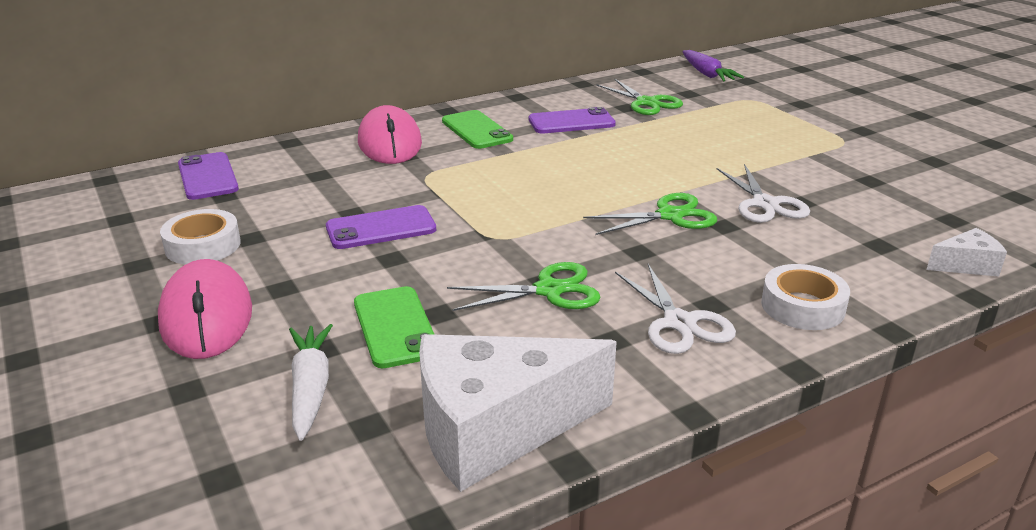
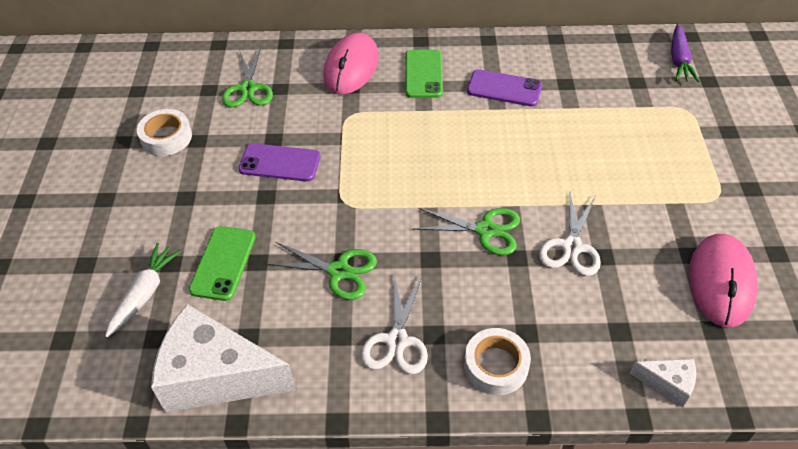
camera: 30 degrees right, 20 degrees up
(206, 315) = (130, 205): pink mouse -> pink mouse (721, 282)
(208, 177) = (211, 65): purple phone -> none
(647, 103) = (588, 84): green scissors -> green scissors (248, 89)

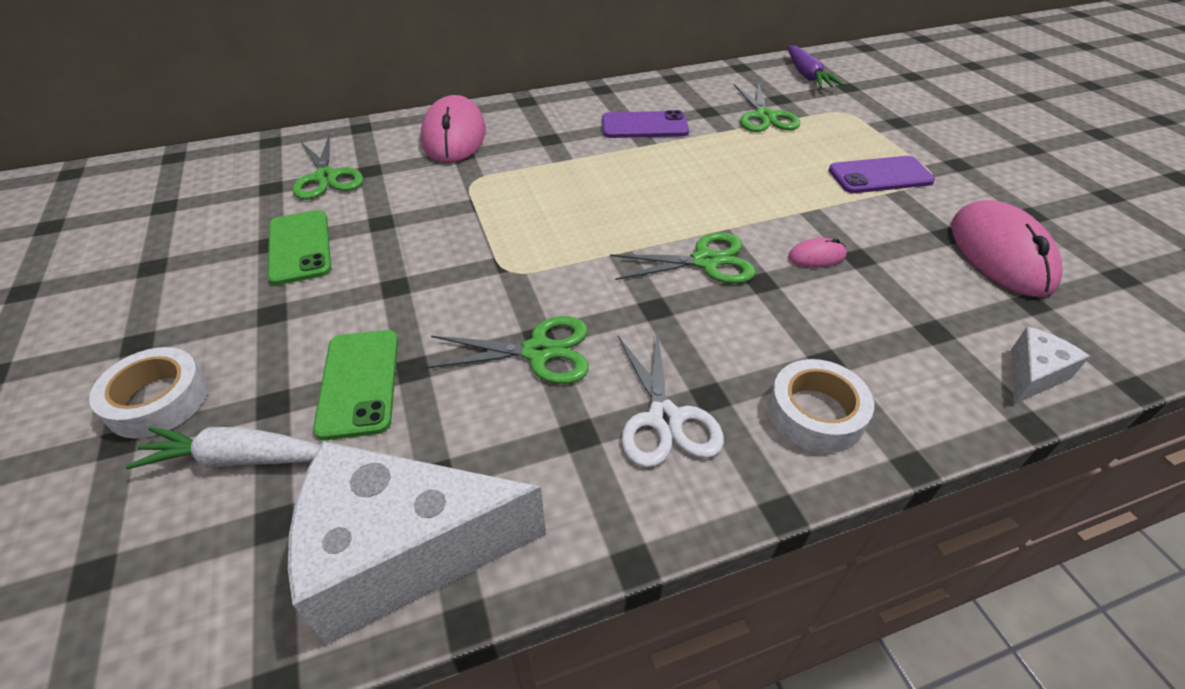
camera: 20 degrees left, 5 degrees down
(145, 294) = (237, 458): white carrot -> white carrot turned 90 degrees counterclockwise
(166, 137) = (222, 249): white tape -> white tape (158, 400)
(280, 163) = (400, 245): purple phone -> purple phone (880, 176)
(423, 74) = (545, 128): green phone -> green phone (299, 247)
(571, 247) = (816, 256): white scissors -> pink mouse
(611, 100) = (764, 117): none -> green scissors
(667, 384) = (1032, 375): white cheese -> white cheese turned 45 degrees counterclockwise

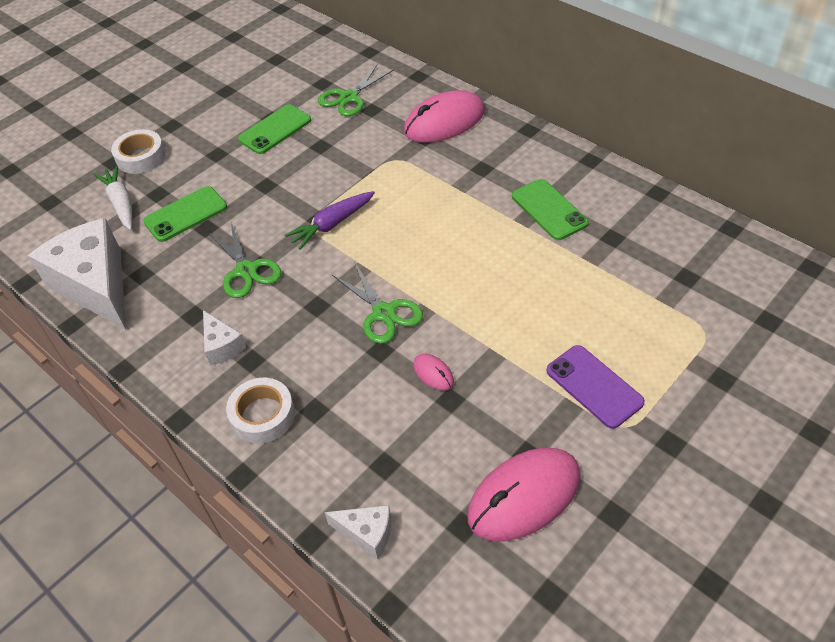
camera: 65 degrees right, 5 degrees up
(644, 126) = (549, 210): purple phone -> green phone
(664, 419) = (222, 346): white scissors -> white cheese
(764, 117) = (637, 277): green scissors -> none
(807, 76) = (763, 282): purple carrot -> purple carrot (332, 224)

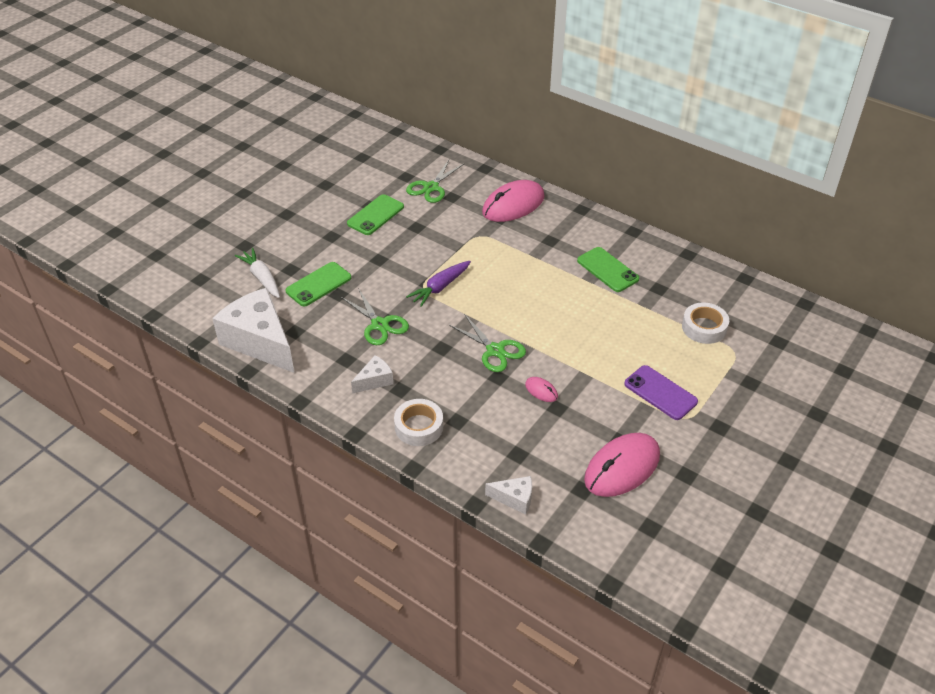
camera: 10 degrees left, 5 degrees down
(141, 157) = (267, 240): white tape -> white tape (704, 327)
(222, 346) = (374, 380): white cheese -> white cheese turned 90 degrees counterclockwise

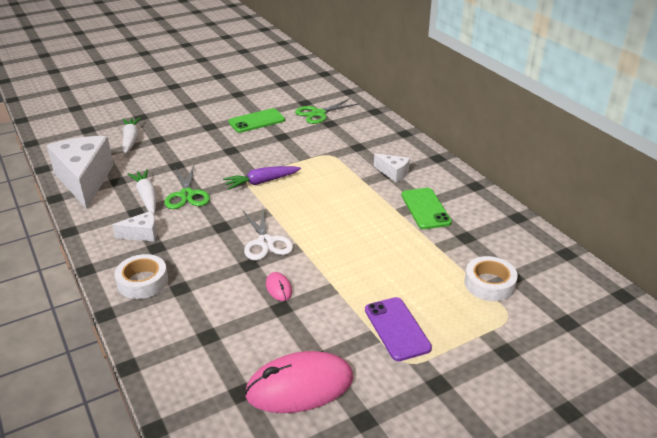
camera: 25 degrees right, 10 degrees down
(318, 284) = (167, 155): green phone -> none
(342, 339) = (146, 197): none -> white carrot
(495, 350) = (265, 242): green scissors -> white scissors
(513, 205) = (378, 140): pink mouse -> none
(514, 499) = (168, 376): white cheese -> white cheese (393, 173)

